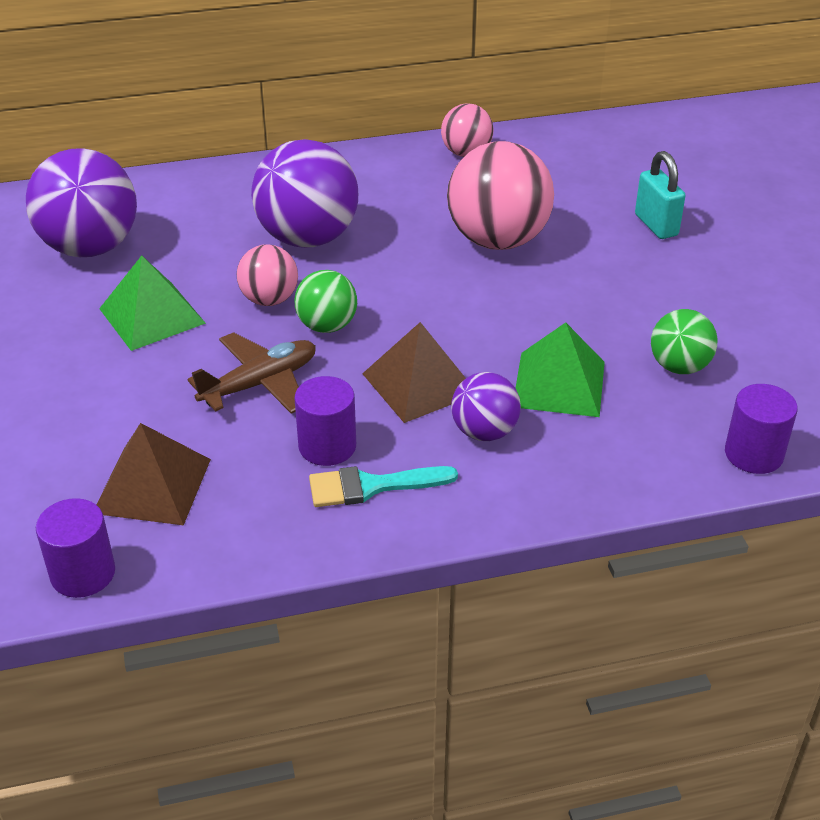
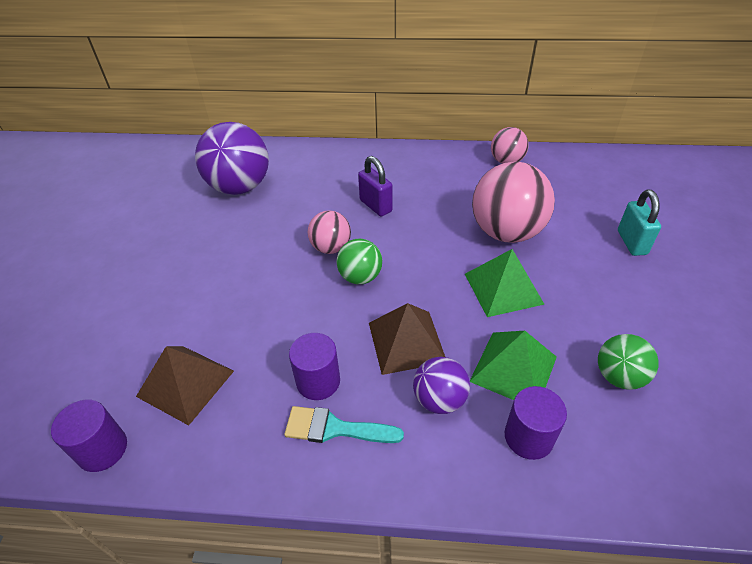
camera: 20 degrees right, 5 degrees up
(151, 316) = (251, 244): green pyramid -> green pyramid (503, 288)
(260, 384) = (295, 314): brown plane -> none
(308, 238) = (376, 206): purple ball -> purple padlock
(753, 454) = (666, 487): purple cylinder -> purple cylinder (528, 437)

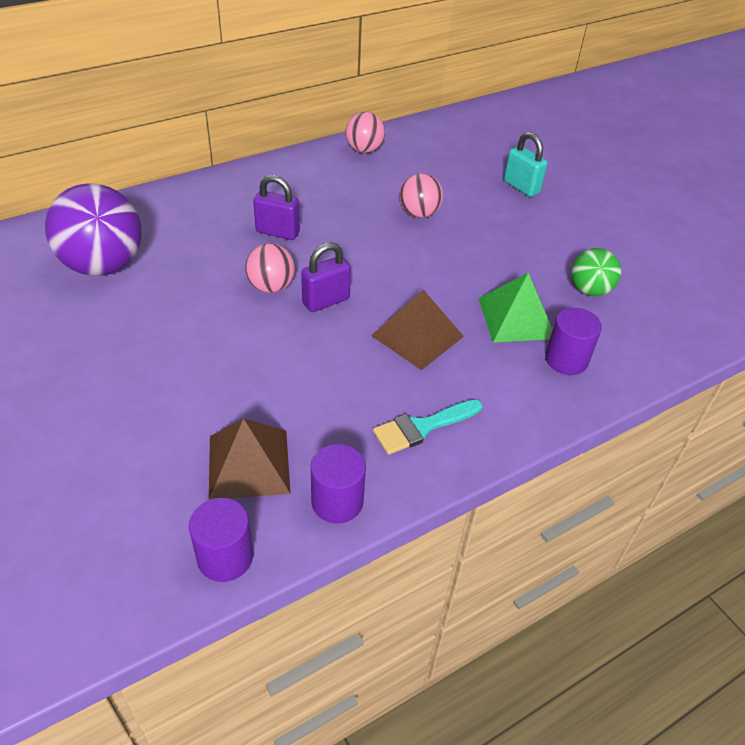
camera: 40 degrees left, 0 degrees up
(318, 381) = (373, 401): purple cylinder -> purple cylinder (337, 501)
(360, 277) = (326, 301): green ball -> purple padlock
(439, 399) = (483, 366): purple ball -> none
(503, 288) = (456, 261): green pyramid -> none
(506, 232) = (419, 214): pink ball -> pink ball, size x0.55

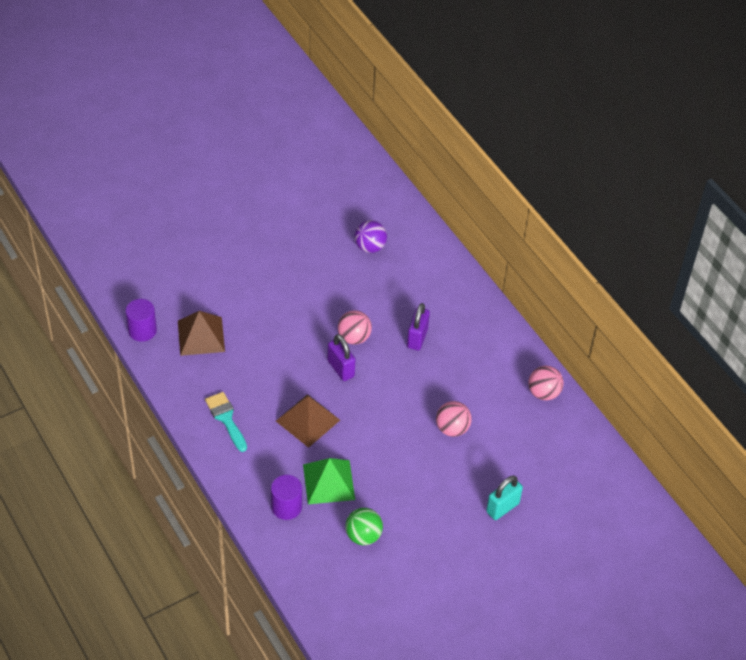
camera: 90 degrees right, 5 degrees up
(104, 265) = (370, 247): purple ball -> purple ball, size x0.55
(337, 501) = (173, 376): purple cylinder -> none

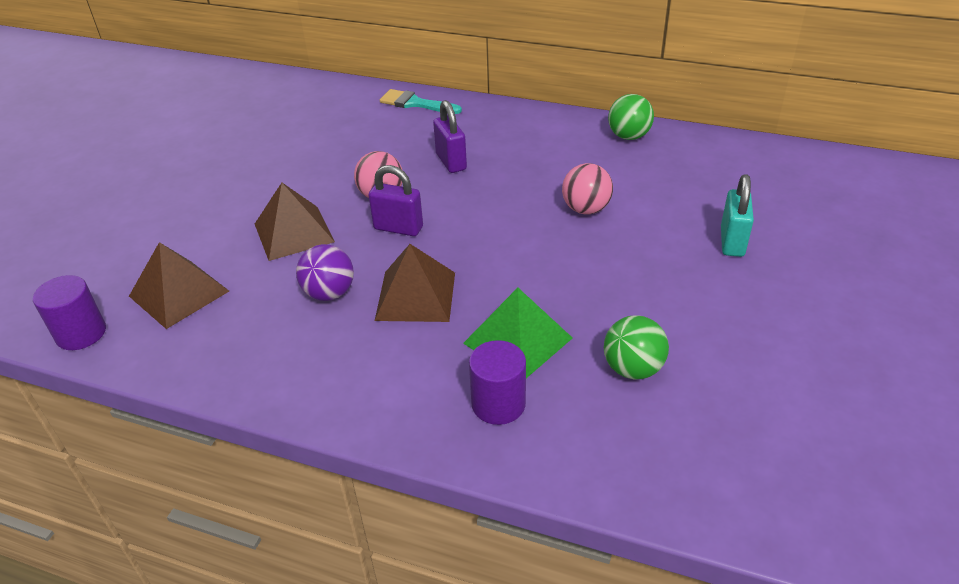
camera: 35 degrees left, 10 degrees down
(226, 419) = (303, 358): turquoise brush -> turquoise brush (415, 103)
(286, 333) = (293, 232): none -> brown pyramid
(370, 247) = (314, 124): purple ball -> purple ball (329, 293)
(543, 393) = (628, 136): pink ball -> green ball

